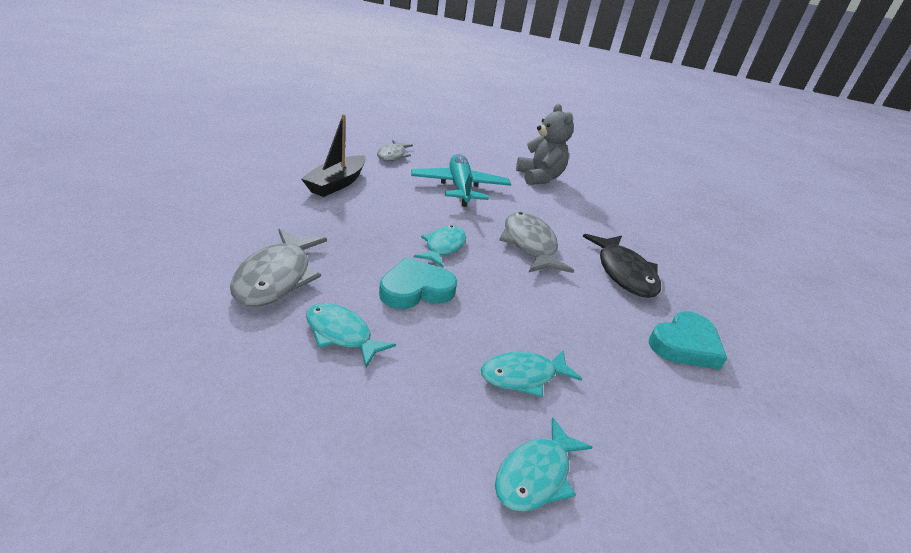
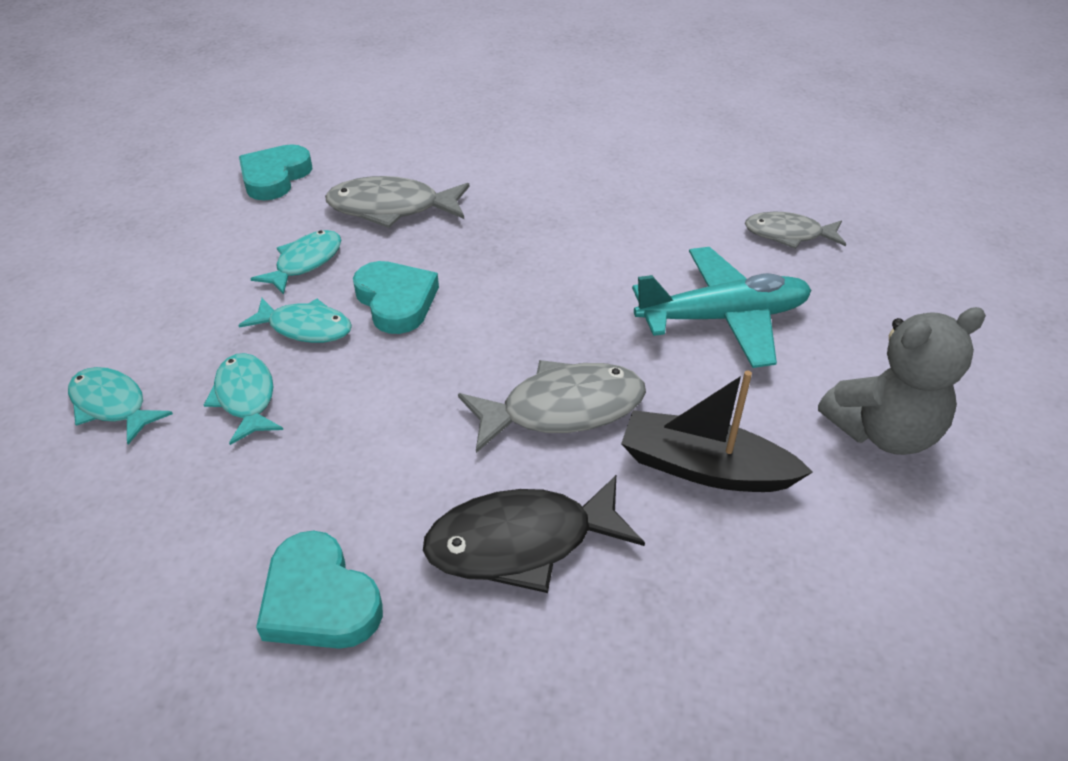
camera: 90 degrees right, 10 degrees up
(147, 351) = (275, 177): none -> turquoise heart
(337, 184) = (635, 204): black boat -> black boat (704, 468)
(443, 247) = (508, 315): turquoise fish -> turquoise fish (305, 328)

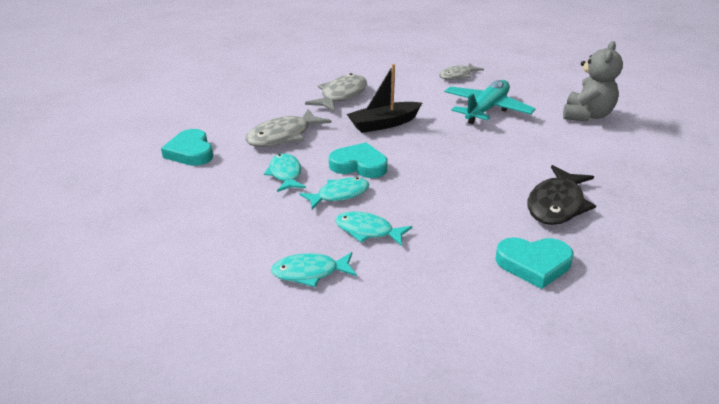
camera: 45 degrees left, 10 degrees down
(562, 409) = (492, 162): grey fish -> grey fish (341, 95)
(704, 468) = (563, 152): black boat -> black boat (384, 124)

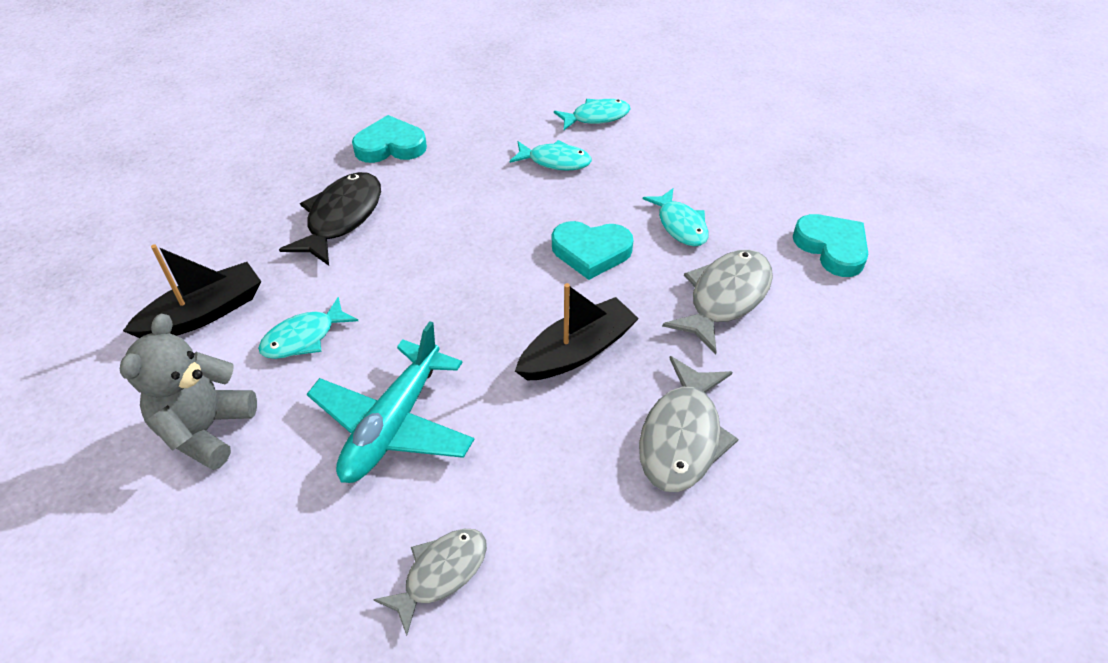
camera: 170 degrees right, 15 degrees up
(339, 195) = (600, 202): turquoise fish -> turquoise fish (304, 337)
(626, 158) = (204, 313): none -> black boat

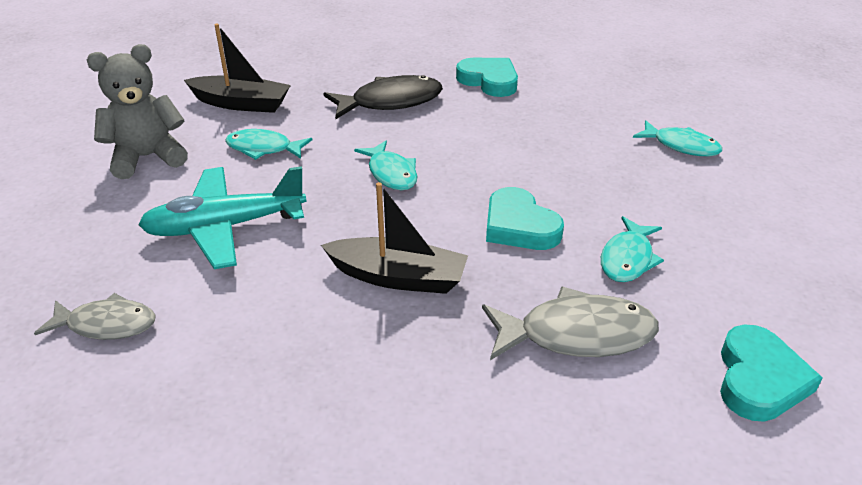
camera: 50 degrees right, 10 degrees down
(555, 161) = (594, 154): turquoise fish -> turquoise fish (391, 173)
(682, 436) = (372, 392): grey fish -> none

